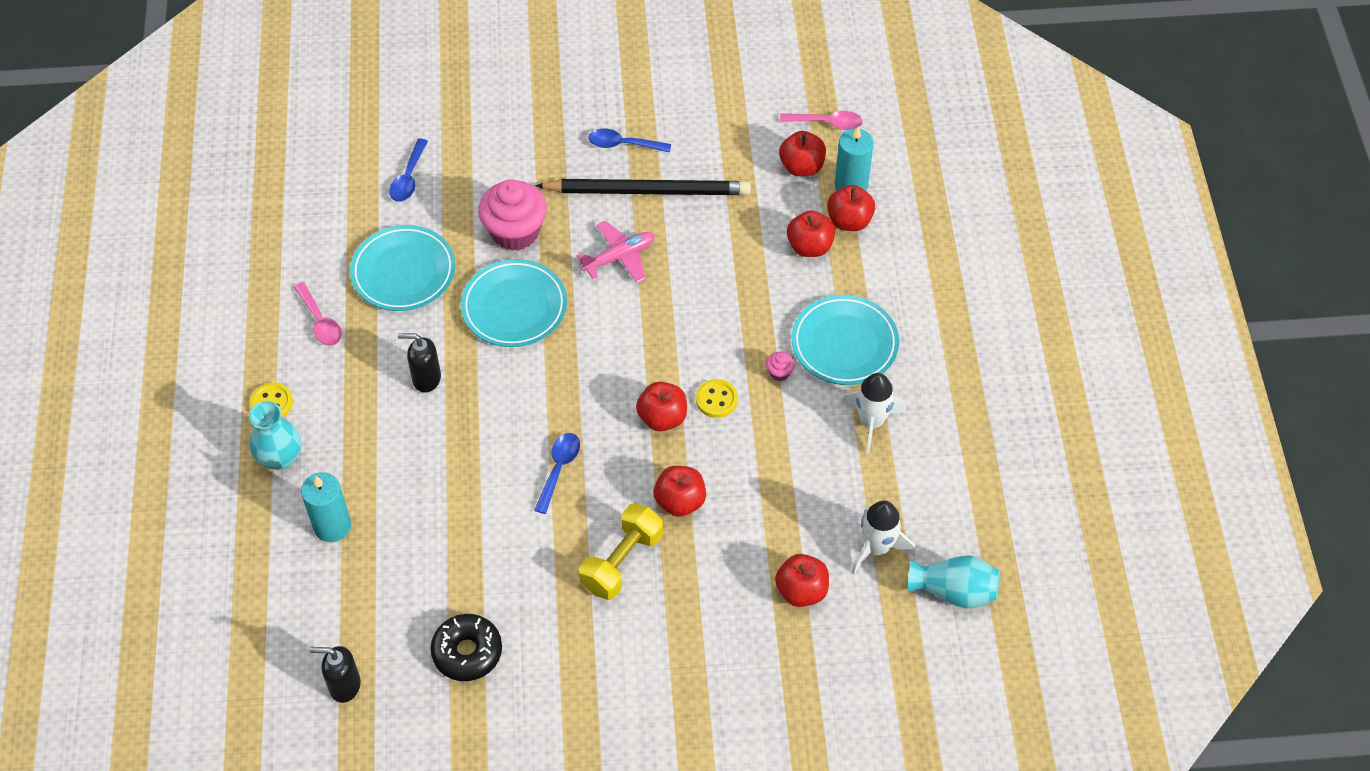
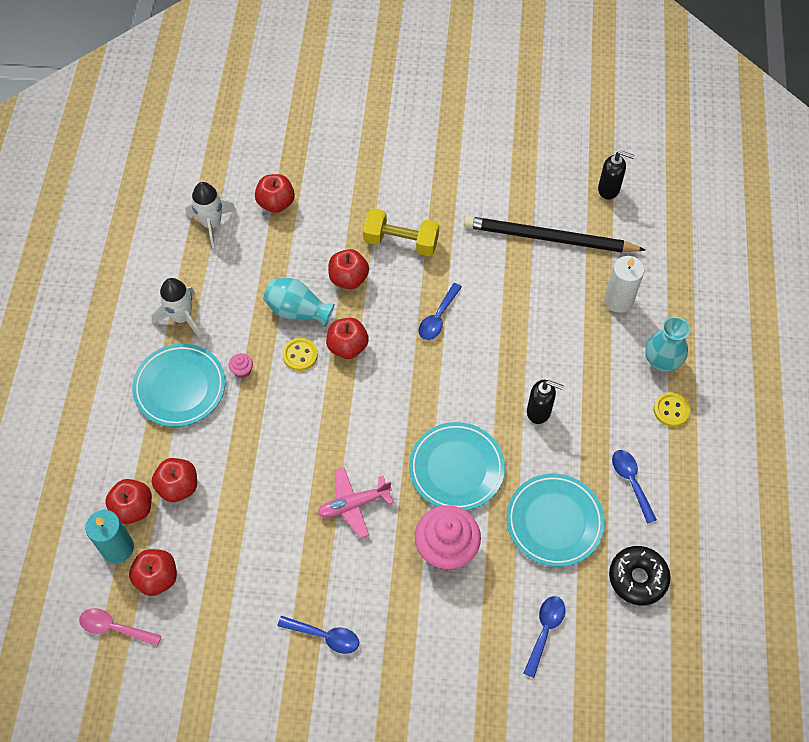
camera: 170 degrees left, 5 degrees up
(320, 321) = (631, 482): pink spoon -> blue spoon
(332, 526) = (618, 300): turquoise candle -> white candle
(467, 652) = (521, 198): black donut -> black donut (637, 578)
(622, 562) = (401, 242): yellow dumbbell -> yellow dumbbell turned 60 degrees clockwise
(648, 191) = (312, 574): black pencil -> black pencil (549, 238)
(954, 591) = (168, 187): turquoise vase -> turquoise vase (297, 310)

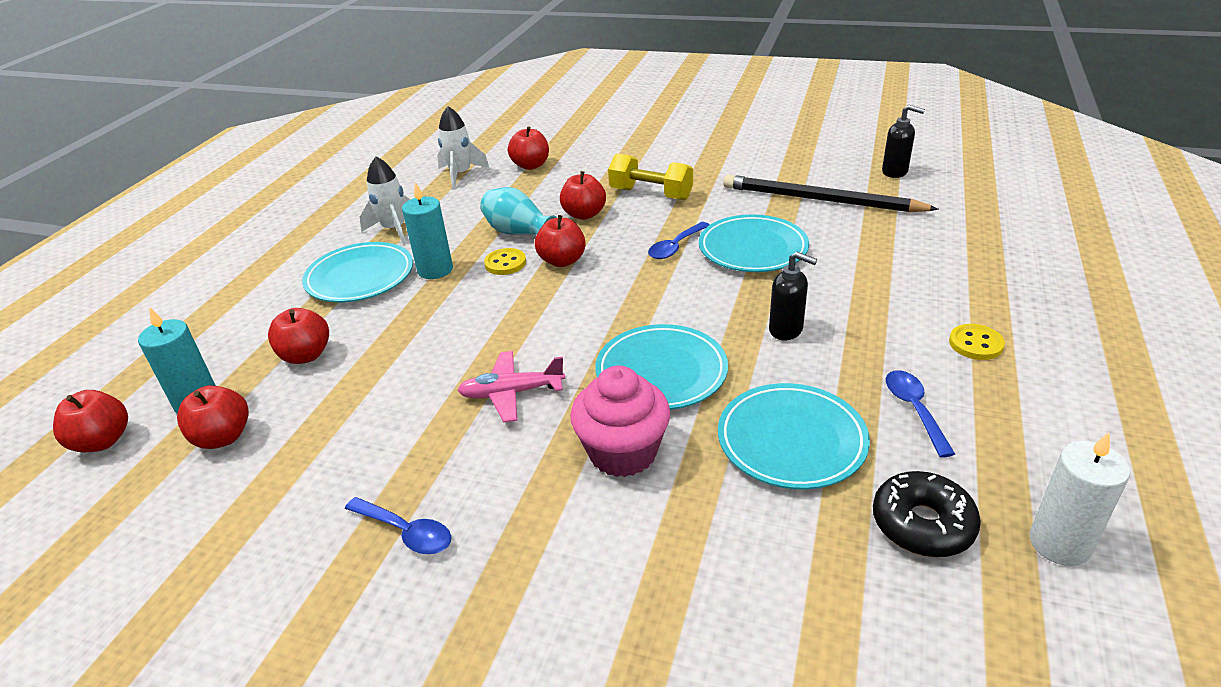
camera: 15 degrees right, 25 degrees down
(115, 628) = (134, 483): pink spoon -> none
(133, 508) = (242, 369): red apple -> red apple (103, 441)
(242, 370) = (435, 270): pink cupcake -> turquoise candle
(501, 314) = (752, 249): none -> turquoise plate
(545, 631) = (754, 575): blue spoon -> none
(618, 300) = (902, 247): white candle -> white candle (1059, 543)
(661, 361) = (960, 299): turquoise vase -> none

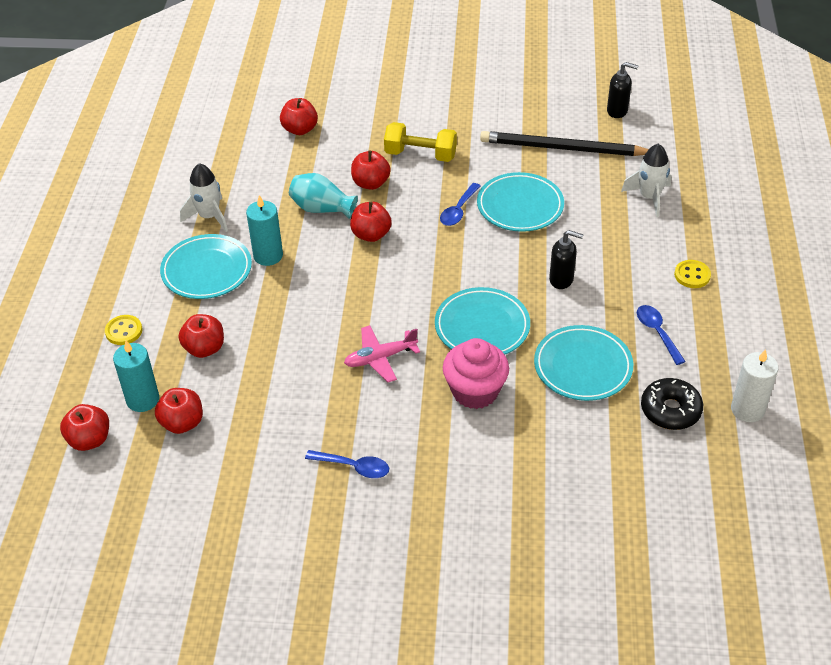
camera: 15 degrees left, 10 degrees up
(460, 174) = (238, 146): white rocket -> white rocket (649, 197)
(505, 263) = (324, 242): yellow button -> yellow button (124, 331)

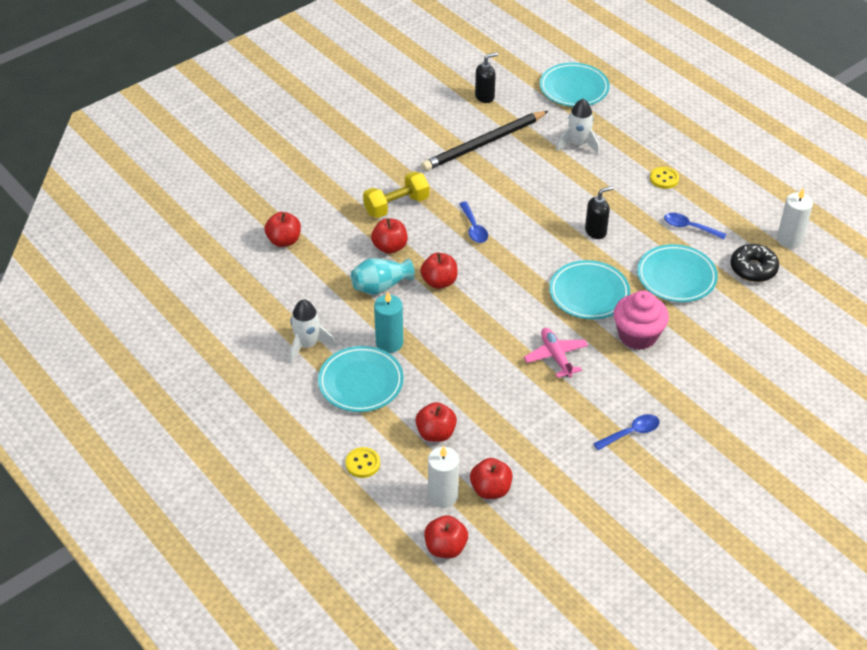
camera: 45 degrees left, 0 degrees up
(143, 399) = (443, 496): turquoise candle -> white candle
(380, 358) = (556, 356): pink plane -> pink plane turned 135 degrees clockwise
(520, 206) = (508, 200): turquoise plate -> turquoise plate (574, 88)

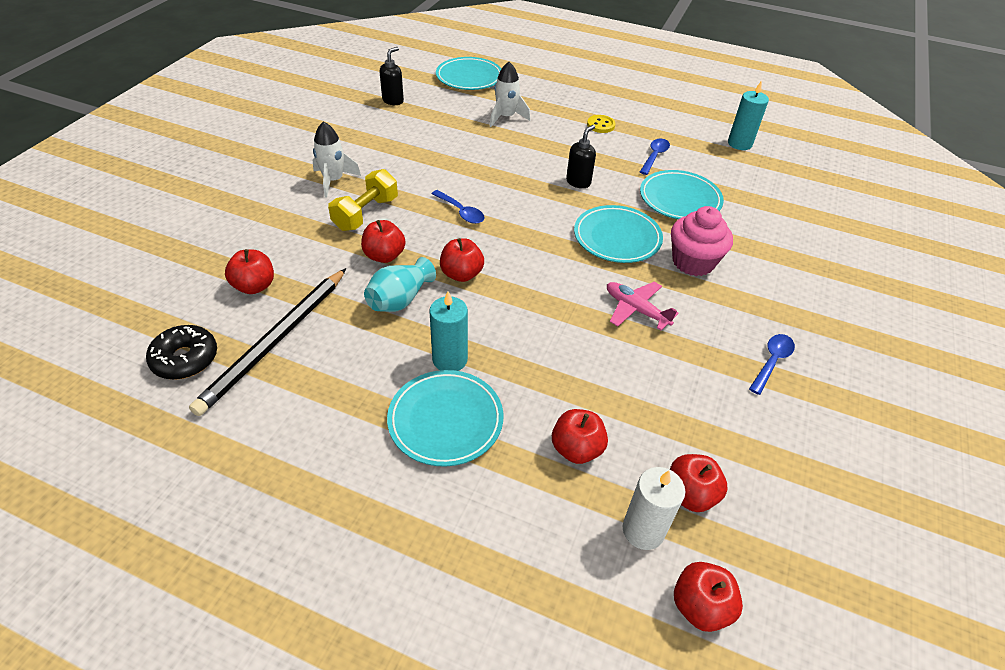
camera: 30 degrees left, 0 degrees up
(307, 345) = (351, 398): white rocket -> white rocket (333, 181)
(362, 463) = (516, 531): yellow button -> none
(483, 144) = (418, 137): black pencil -> black pencil (275, 341)
(689, 227) = (654, 156): blue spoon -> blue spoon turned 120 degrees clockwise
(753, 268) = (734, 174): black donut -> black donut (185, 359)
(789, 239) = (739, 144): white candle -> turquoise candle

